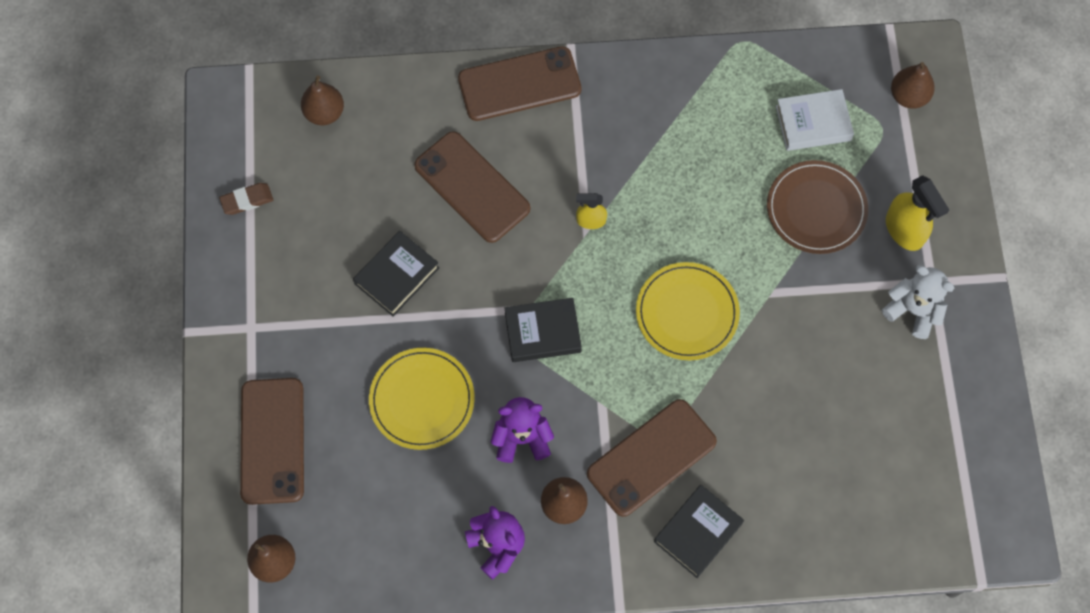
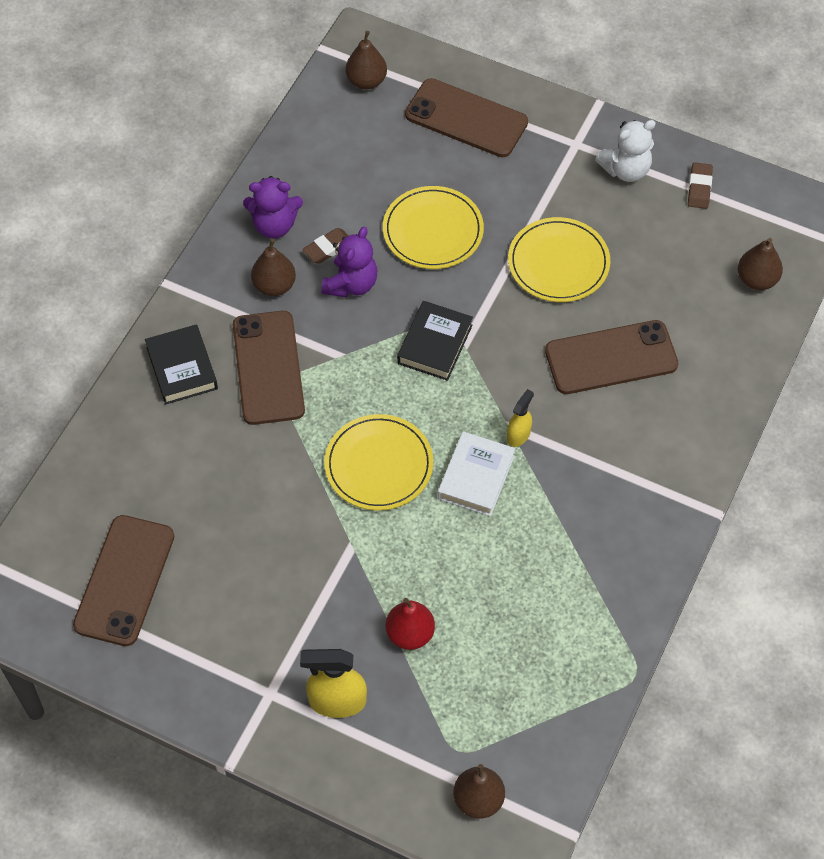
camera: 120 degrees right, 10 degrees down
(396, 276) = (558, 263): black book -> yellow plate
(495, 481) = (328, 248): none -> brown eraser
(519, 84) = (699, 448): brown phone -> brown phone (124, 580)
(813, 123) = (503, 686): white book -> white book (476, 477)
(816, 209) = (410, 634): brown plate -> red pear
(913, 310) = (253, 657): white teddy bear -> white teddy bear (626, 170)

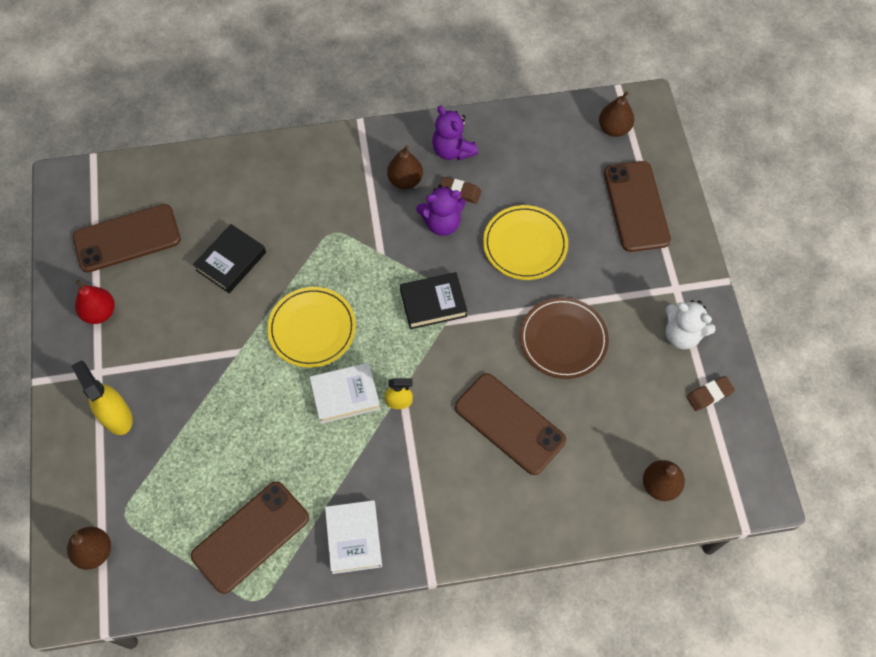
camera: 55 degrees right, 5 degrees up
(182, 368) = (303, 170): black book -> black book (231, 261)
(268, 368) = (339, 217): brown phone -> brown phone (250, 536)
(410, 634) = (194, 429): red pear -> red pear (100, 312)
(558, 263) = (563, 339): yellow plate -> brown plate
(632, 554) = (354, 538): none -> white book

